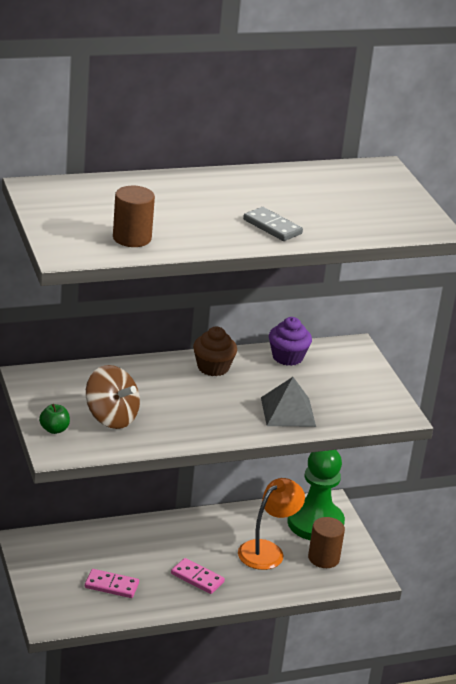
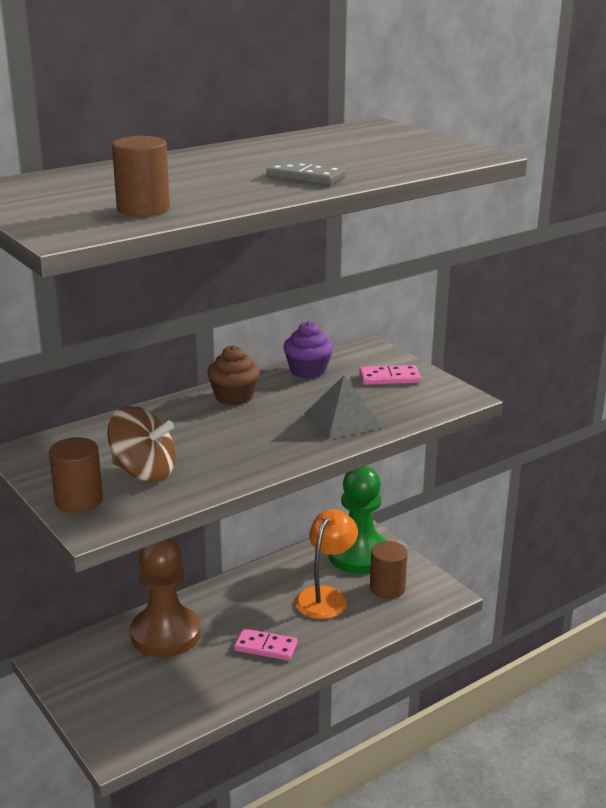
camera: 15 degrees left, 5 degrees down
(54, 429) = (79, 501): green apple -> brown cylinder
(111, 586) = (173, 684): pink domino -> pink domino (389, 378)
(122, 545) = (165, 634): none -> brown pawn

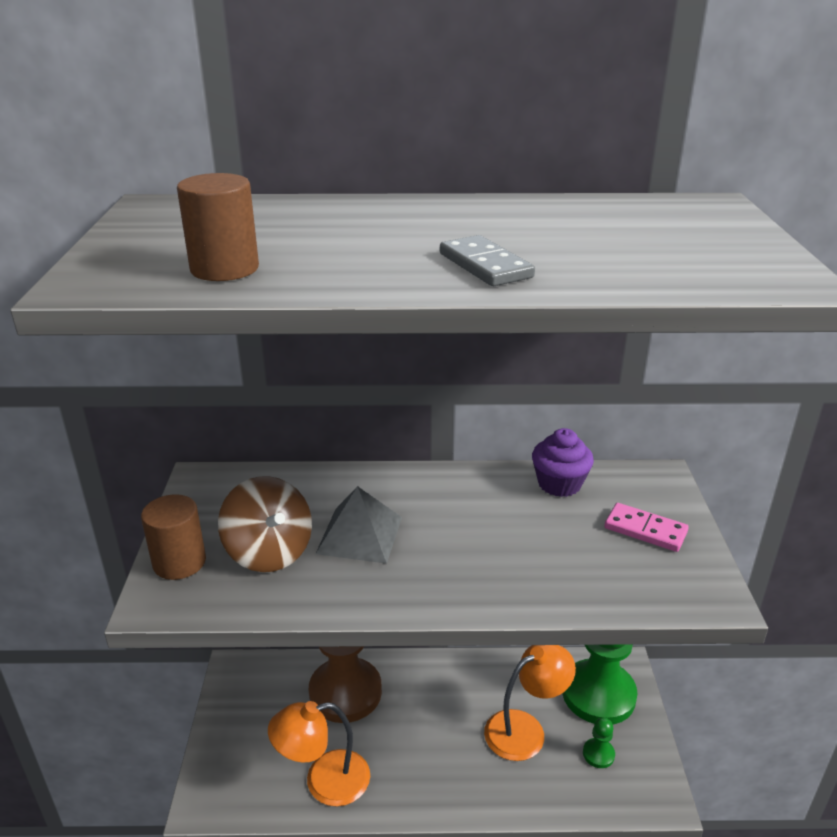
camera: 35 degrees right, 5 degrees up
(203, 692) = (324, 781): none -> orange lamp
(234, 397) = (449, 489): brown cupcake -> none
(265, 647) = (420, 760): pink domino -> none
(343, 420) = (533, 571): grey pyramid -> grey pyramid (360, 535)
(387, 588) = (598, 754): brown cylinder -> green pawn

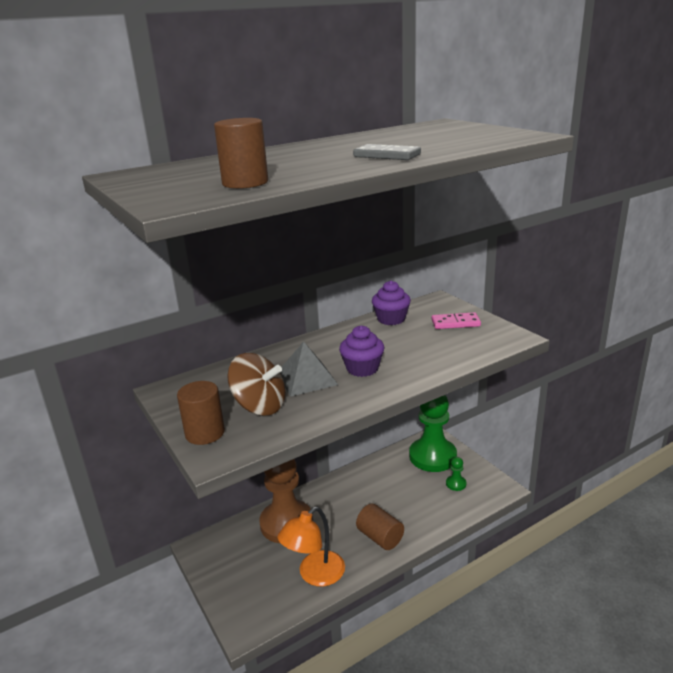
camera: 30 degrees left, 5 degrees down
(437, 776) = (380, 537): none -> brown cylinder
(440, 551) = (362, 368): none -> purple cupcake
(525, 729) = (408, 491): orange lamp -> none

